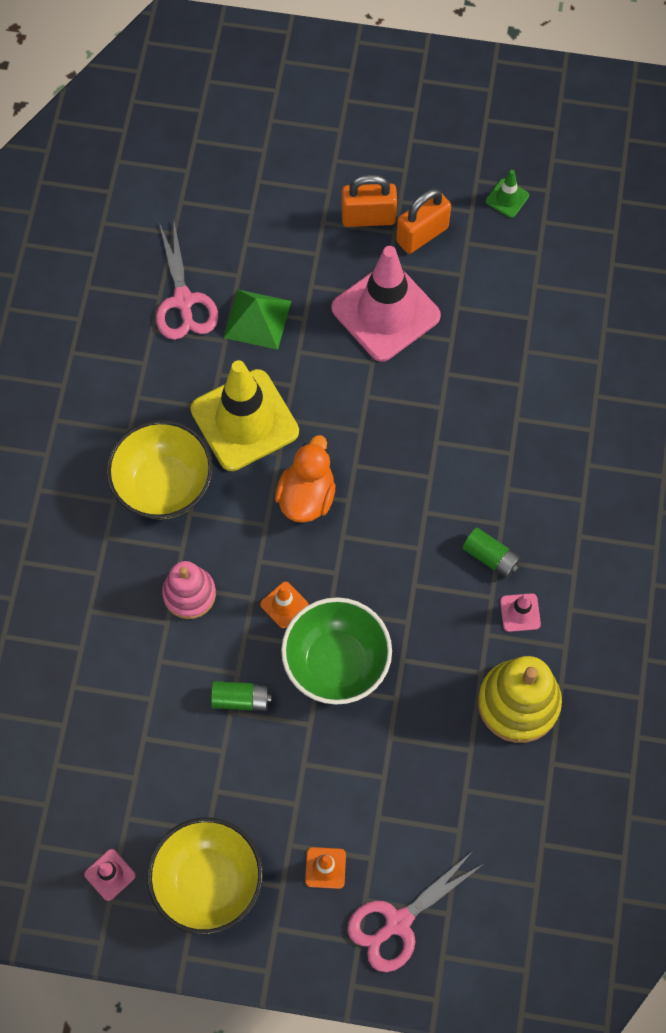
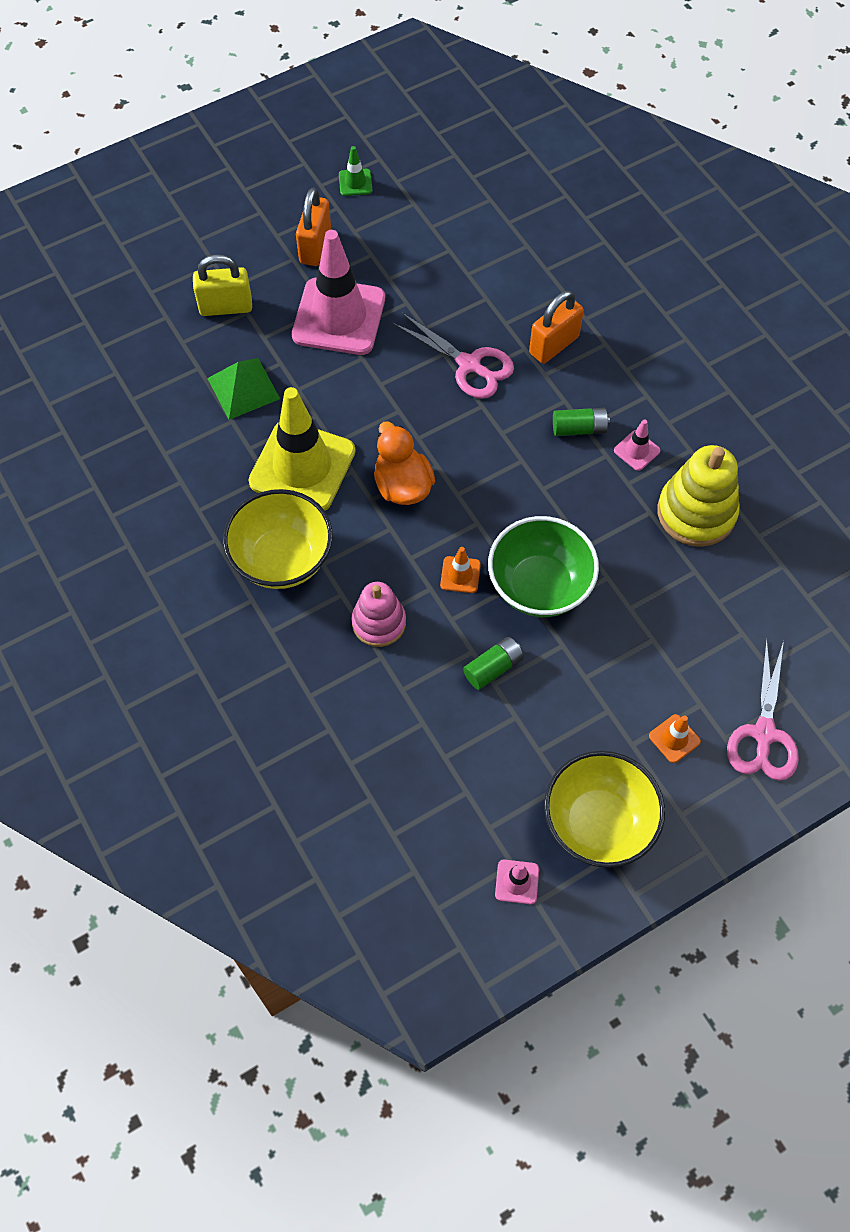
camera: 40 degrees left, 5 degrees down
(183, 301) = (170, 415): pink scissors -> pink scissors (469, 365)
(304, 237) = (226, 307): none -> yellow padlock
(368, 217) = (263, 262): orange padlock -> orange padlock (554, 345)

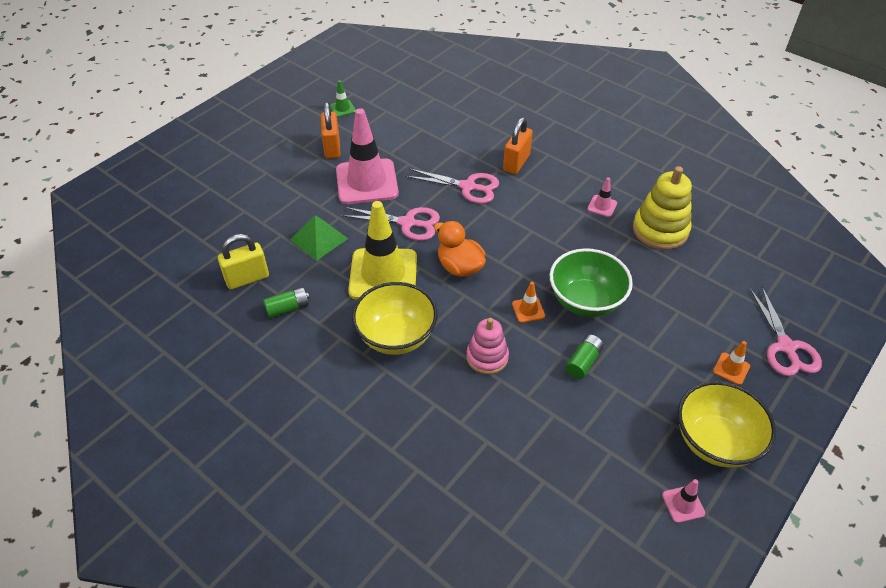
camera: 20 degrees left, 15 degrees down
(226, 307) = (285, 195): yellow padlock -> yellow padlock (247, 278)
(364, 398) = (407, 223): none -> pink scissors
(579, 428) = (558, 203): green battery -> green battery (288, 308)

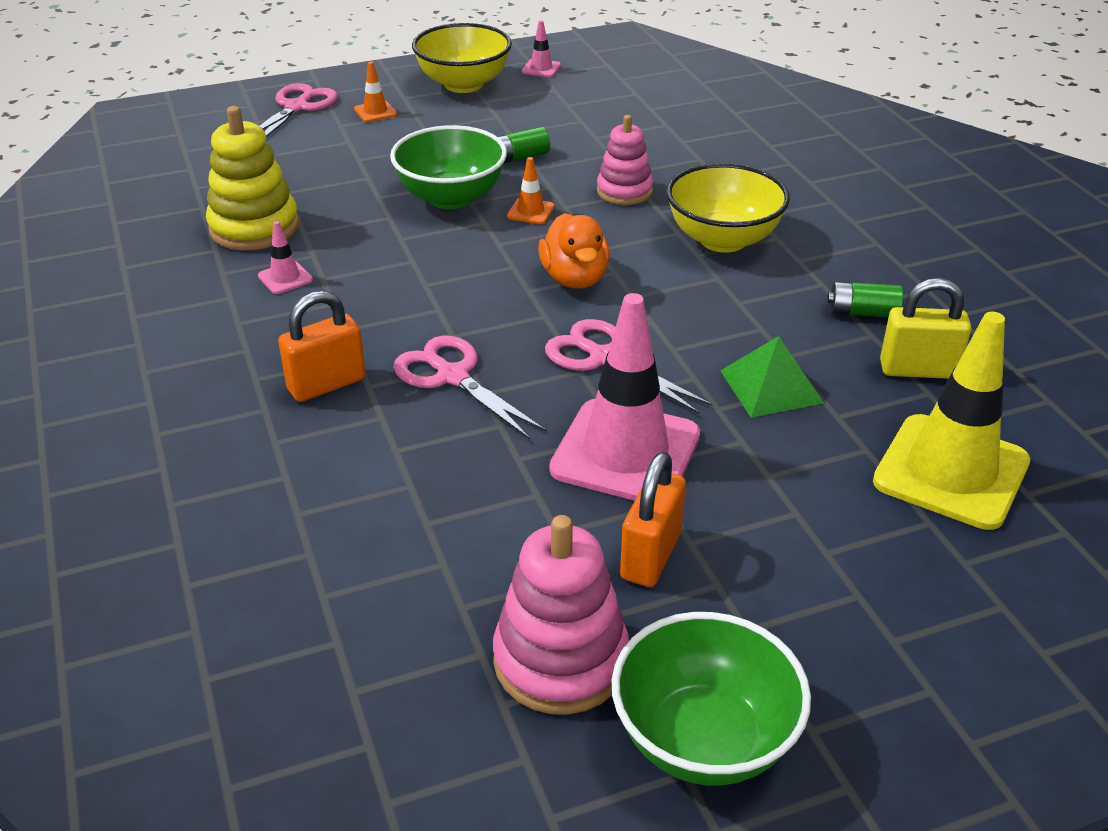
camera: 150 degrees left, 10 degrees down
(286, 105) = (704, 739): none -> green bowl
(342, 108) = (561, 660): green traffic cone -> pink stacking toy
(383, 274) = (694, 306): yellow traffic cone -> yellow traffic cone (951, 472)

